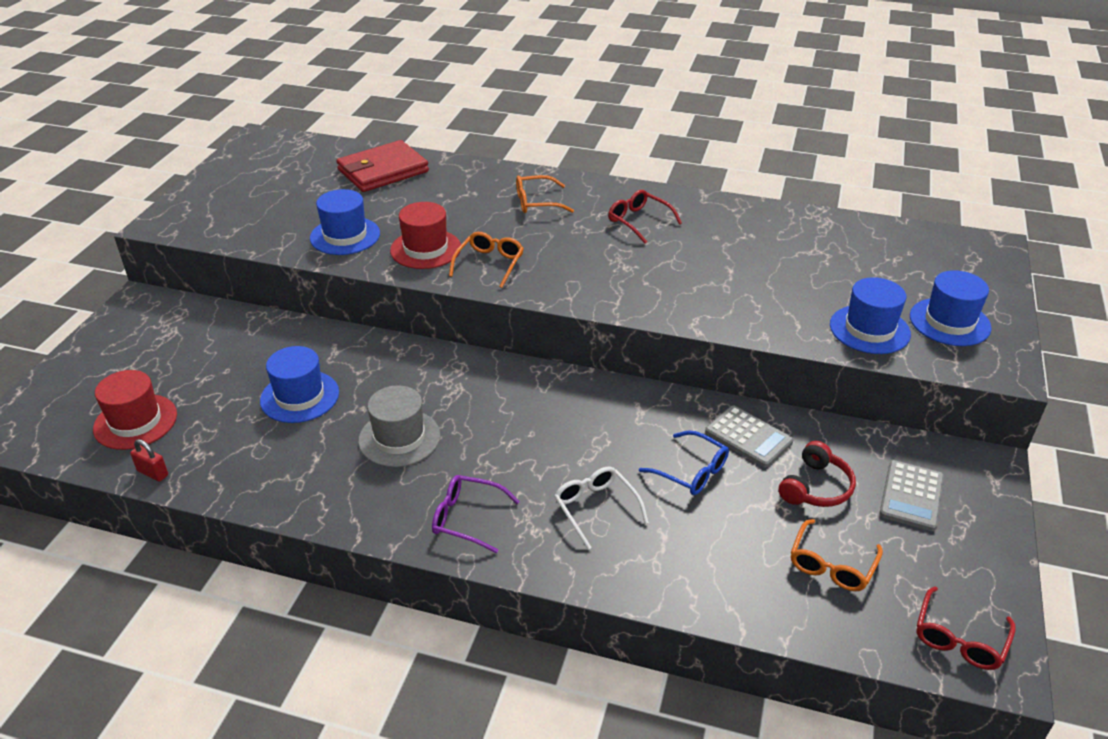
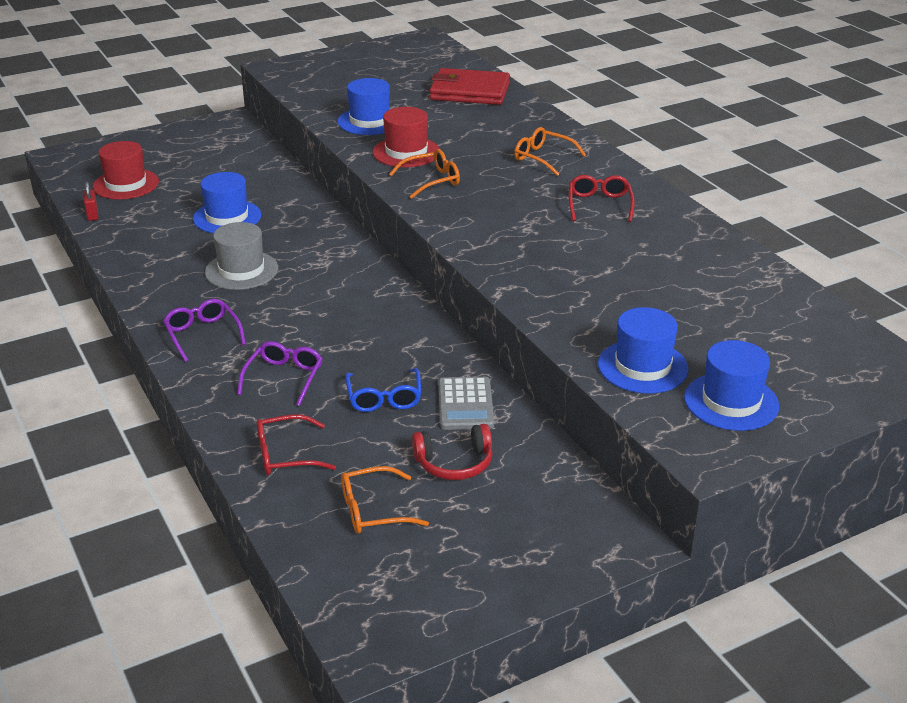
camera: 45 degrees right, 5 degrees down
(596, 508) = (284, 378): white glasses -> purple glasses
(911, 496) = (518, 516): grey calculator -> none
(959, 638) = (376, 612): red glasses -> red glasses (285, 455)

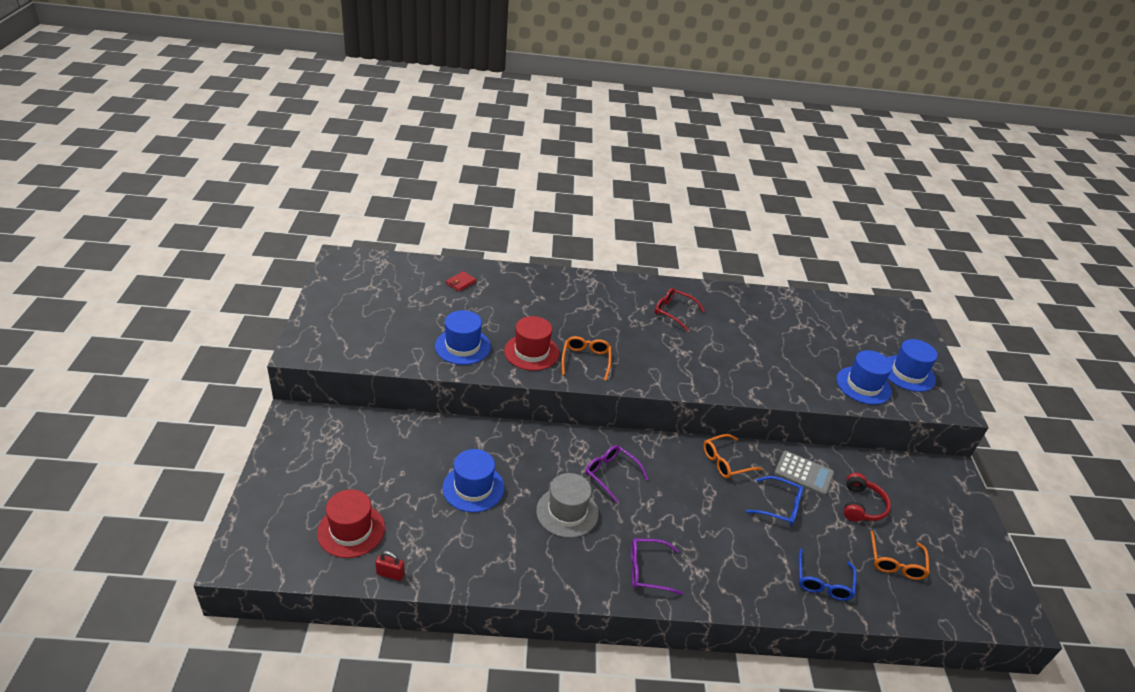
camera: 65 degrees left, 5 degrees up
(284, 378) = (731, 546): purple glasses -> purple glasses (611, 474)
(285, 455) = (823, 582): red glasses -> blue glasses
(470, 92) = (460, 283): red wallet -> red wallet, size x0.42
(543, 158) = (593, 302): orange glasses -> orange glasses (725, 462)

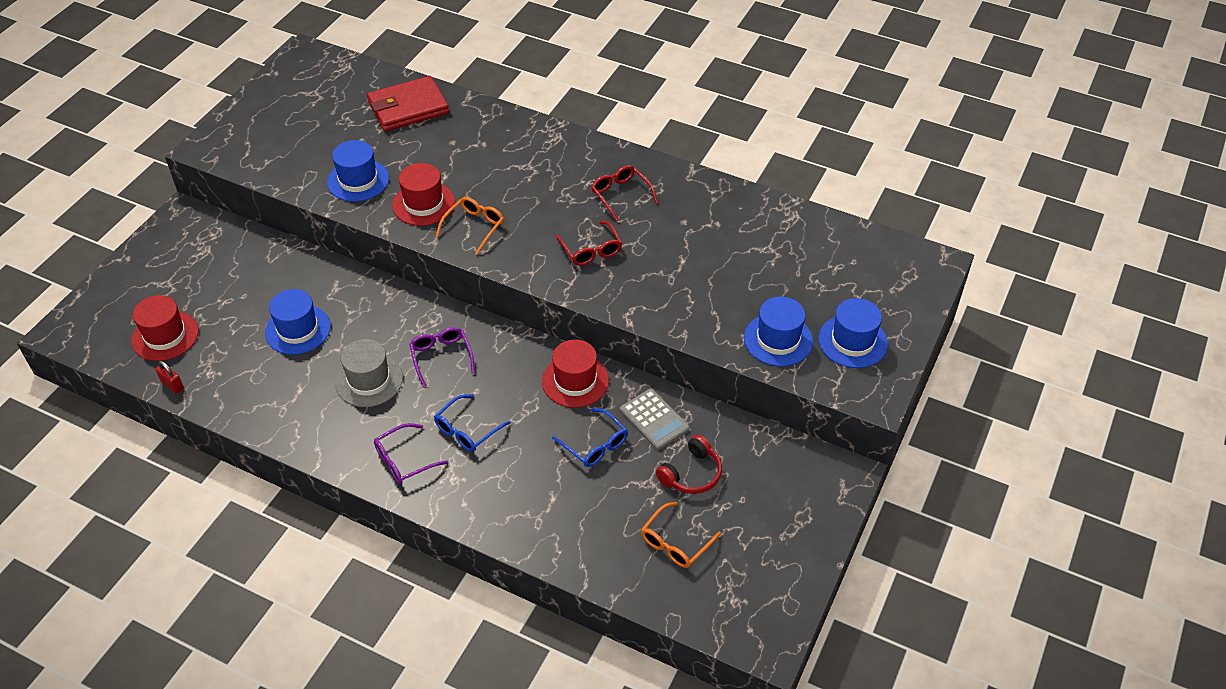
camera: 30 degrees right, 10 degrees up
(460, 283) = (408, 107): red wallet -> red wallet, size x2.40
(648, 570) = (404, 460): purple glasses -> purple glasses turned 60 degrees counterclockwise
(686, 356) = (591, 250): none -> red glasses
(725, 462) = (575, 381): orange glasses -> red hat
(823, 582) = (575, 533): blue glasses -> blue glasses (467, 430)

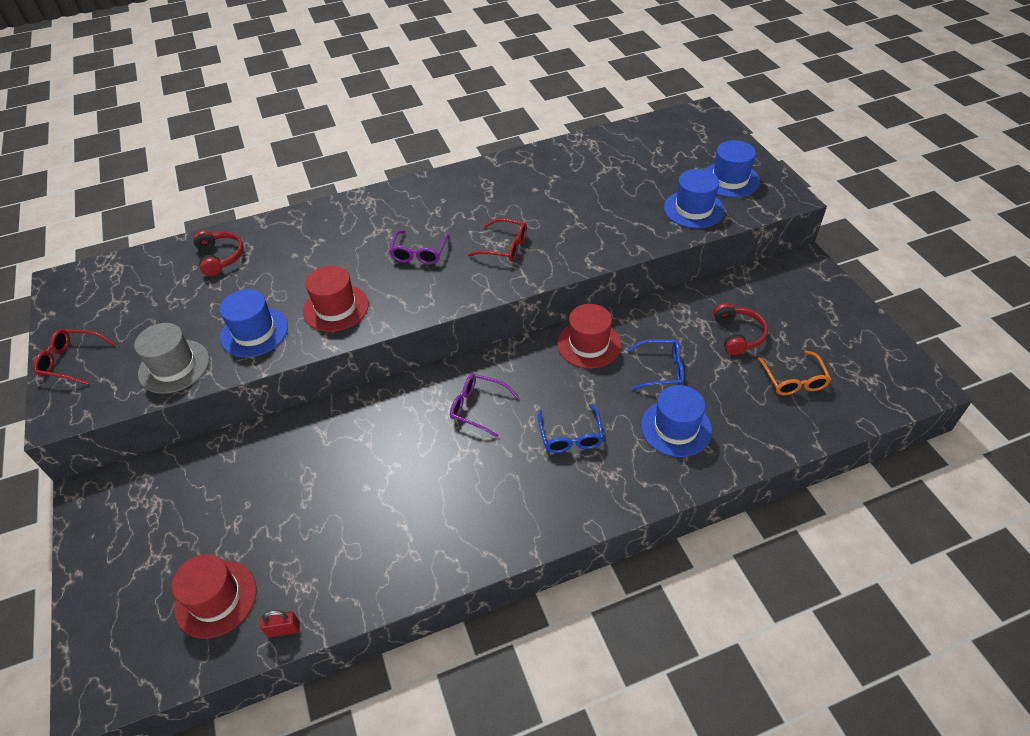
camera: 45 degrees left, 0 degrees up
(298, 330) = (335, 487): blue hat -> blue hat (676, 428)
(369, 380) = (449, 470): grey hat -> grey hat (174, 366)
(404, 460) = (560, 497): purple glasses -> purple glasses (419, 253)
(408, 107) = (220, 257): red wallet -> red headphones
(474, 227) = (400, 294): orange glasses -> none
(621, 195) = (470, 203): red glasses -> red glasses (72, 361)
(654, 419) = (669, 324): grey calculator -> none

